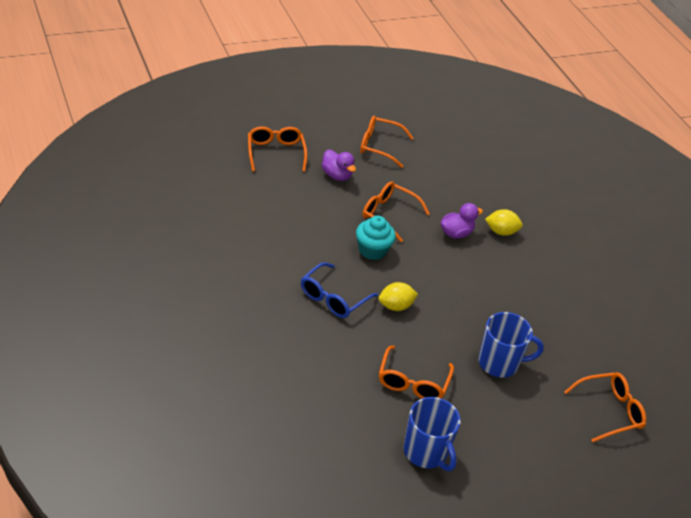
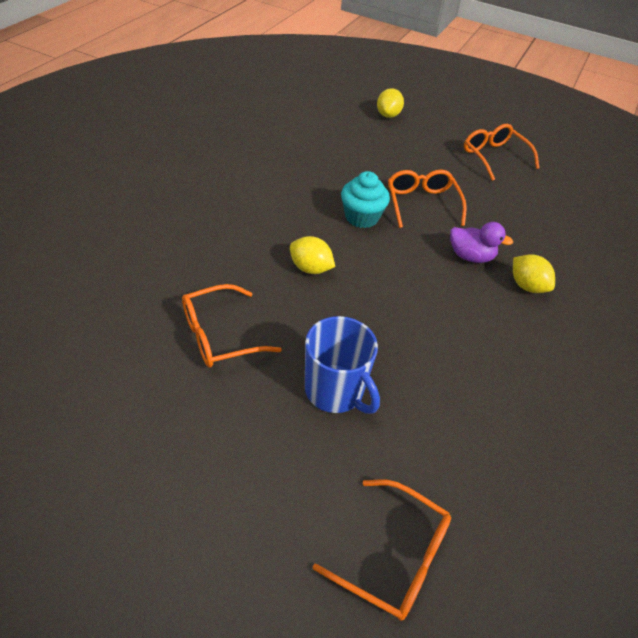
camera: 50 degrees right, 5 degrees up
(275, 153) = (388, 115): orange glasses -> yellow lemon
(333, 298) = (266, 225): blue glasses -> none
(337, 175) = (418, 154): purple duck -> none
(426, 452) = (124, 402): blue mug -> none

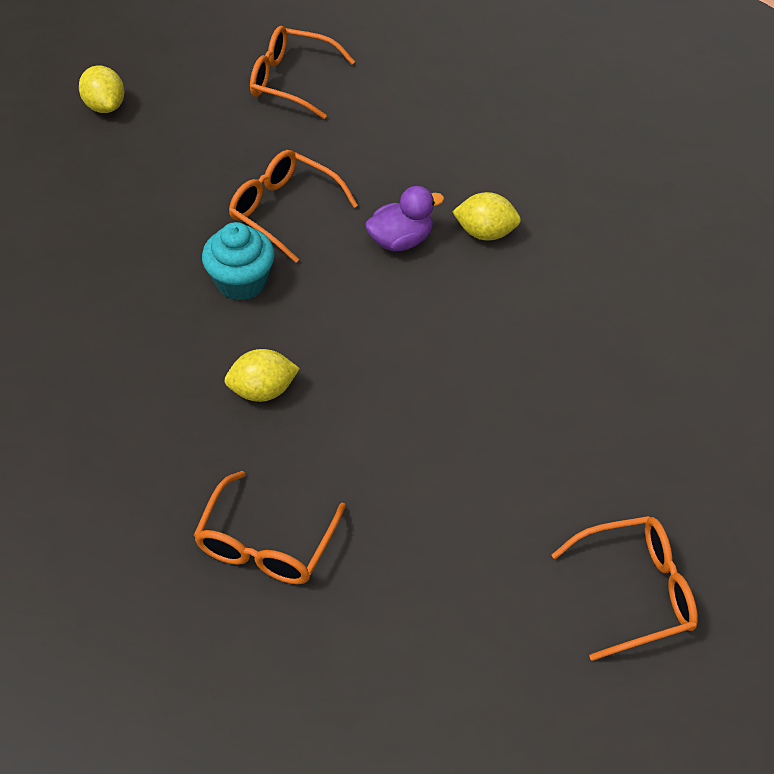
camera: 40 degrees left, 5 degrees up
(335, 391) = (437, 499): blue mug -> none

